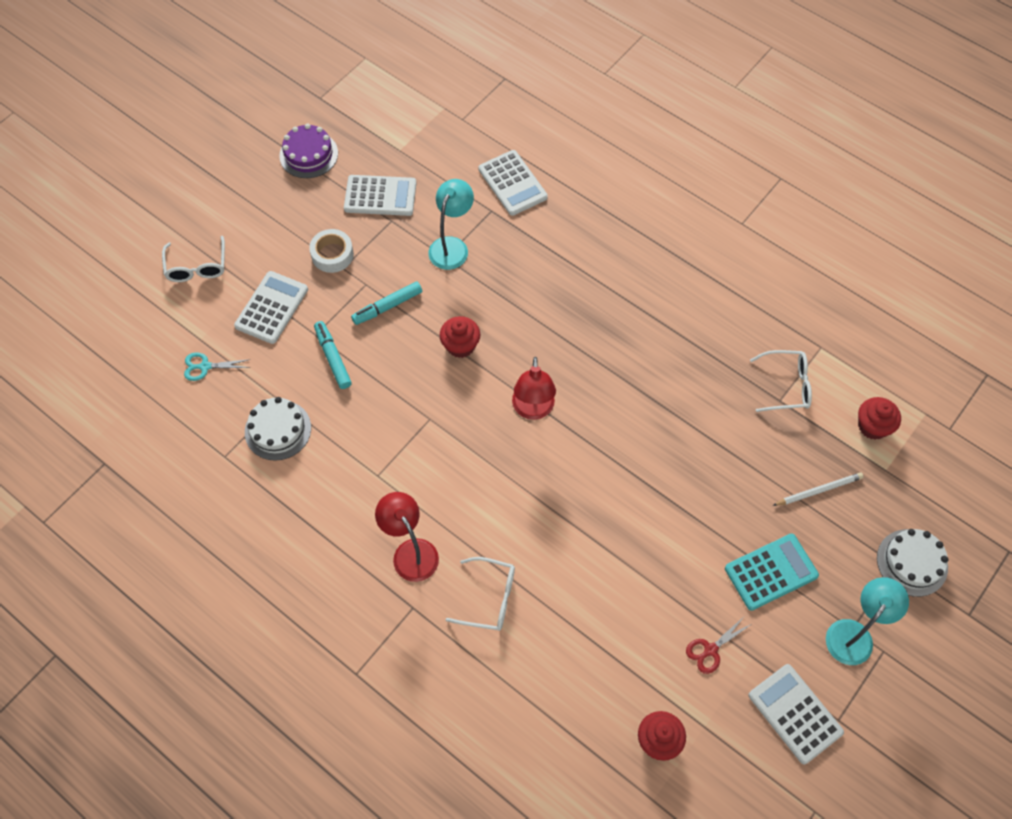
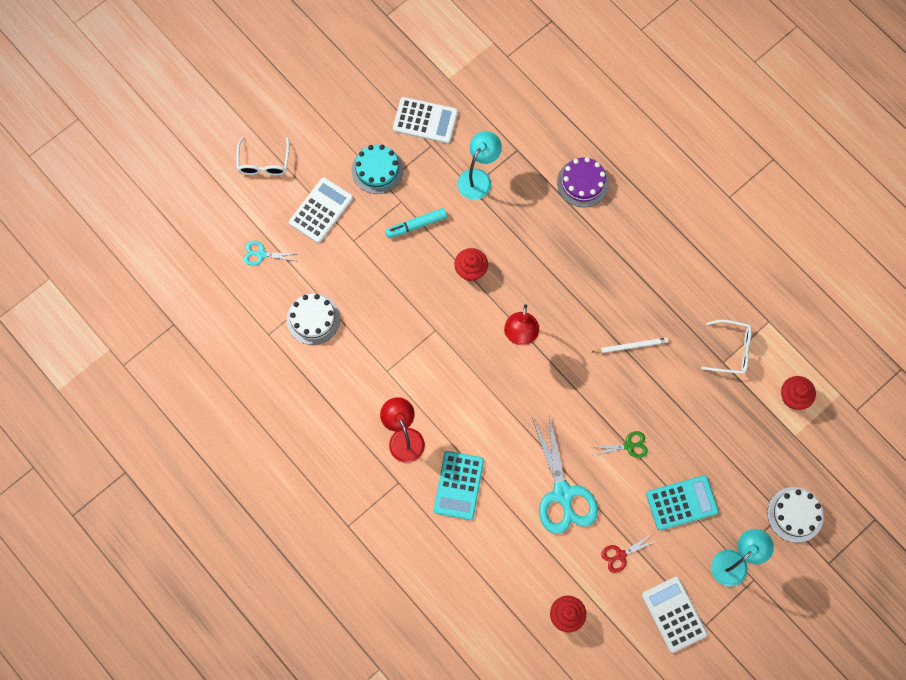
camera: 10 degrees right, 10 degrees up
(308, 154) = (369, 70): purple cake -> purple cake (582, 182)
(332, 255) = (377, 170): white tape -> turquoise cake
(333, 358) = (365, 264): turquoise marker -> none
(490, 598) = (459, 485): white glasses -> turquoise calculator
(512, 183) = (540, 126): white calculator -> none
(622, 587) = (563, 494): none -> turquoise scissors
(691, 515) = (629, 446): none -> green scissors
(818, 490) = (736, 443): white pencil -> white pencil (631, 346)

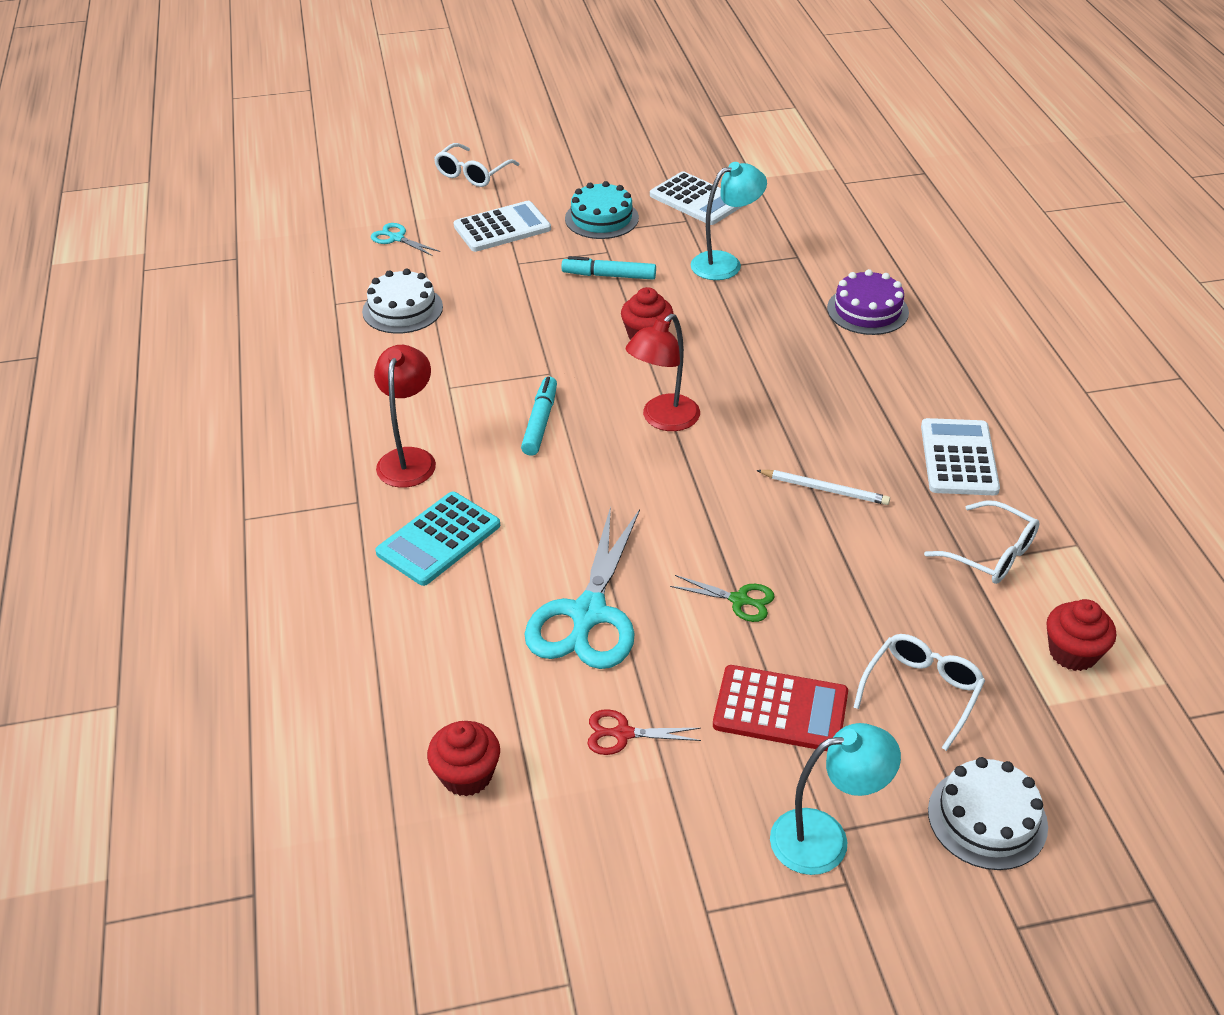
camera: 30 degrees right, 30 degrees down
(455, 372) = (540, 422): none -> turquoise marker
(674, 614) = (657, 865): white calculator -> white calculator (958, 458)
(681, 502) = (780, 709): turquoise calculator -> red calculator
(738, 458) = (922, 691): none -> white glasses

